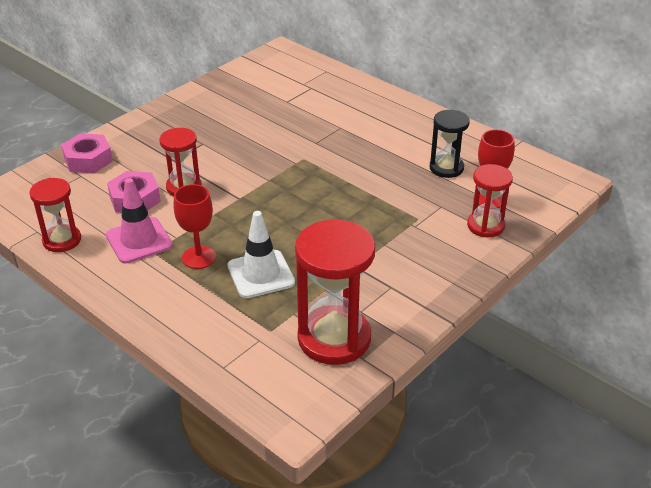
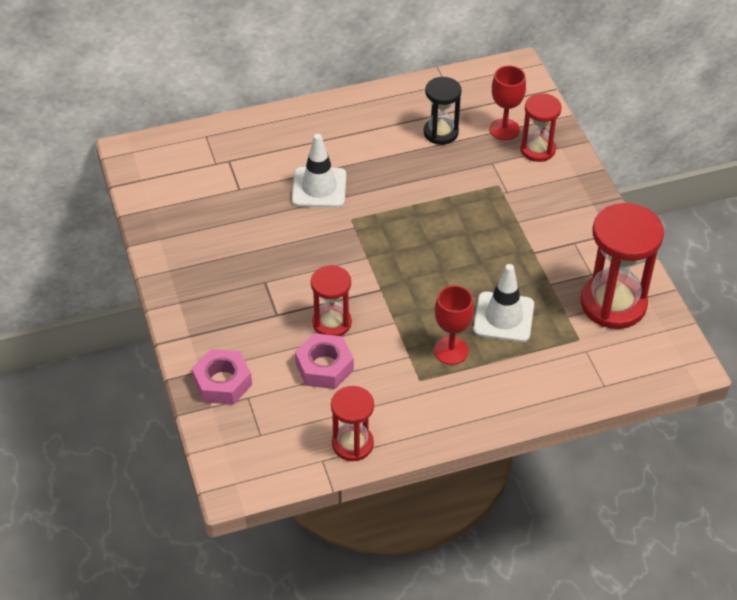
camera: 60 degrees left, 10 degrees up
(139, 240) = (395, 385): pink traffic cone -> none
(322, 133) = (319, 188): none -> white traffic cone

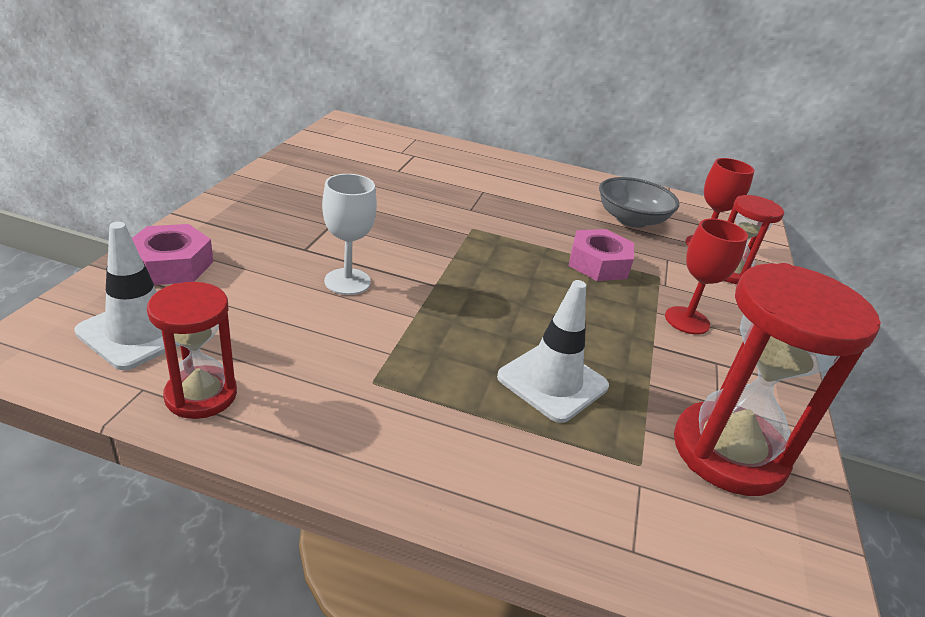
camera: 30 degrees right, 15 degrees down
(319, 188) = (469, 199): white traffic cone -> white traffic cone (139, 332)
(324, 367) = (286, 309): pink nut -> pink nut (598, 264)
(331, 323) = (347, 281): red hourglass -> white goblet
(440, 132) = (631, 220): black hourglass -> grey bowl
(451, 350) = (447, 376): red goblet -> red goblet (687, 320)

